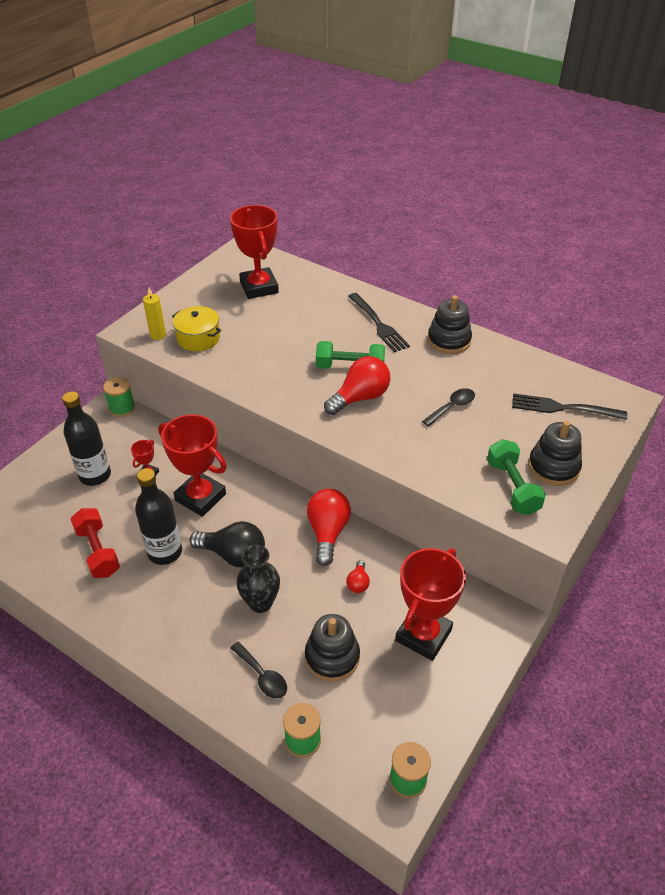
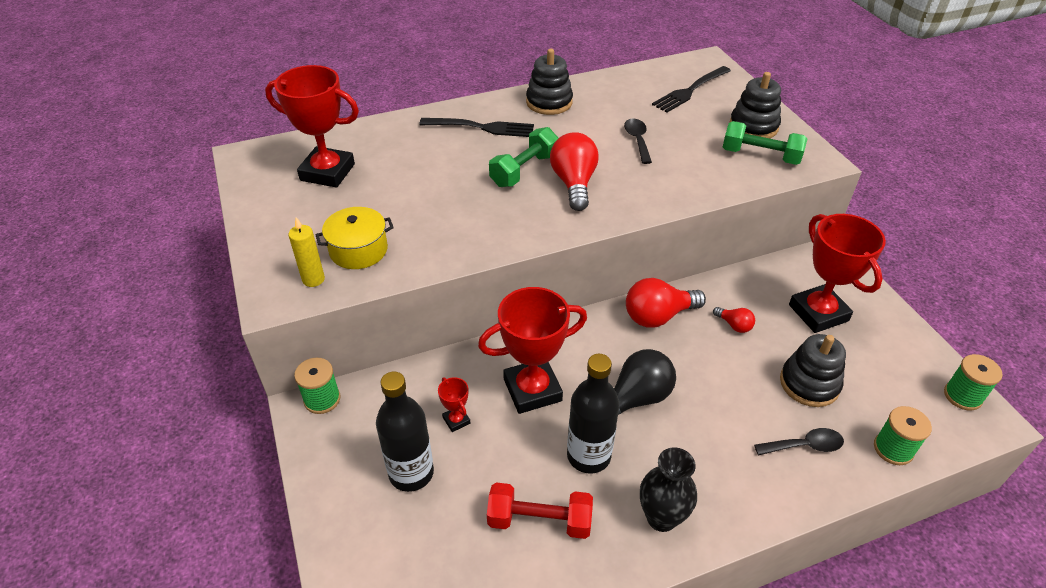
camera: 55 degrees left, 0 degrees up
(260, 603) = (713, 406): black vase -> black vase (661, 517)
(328, 532) = (658, 316): red light bulb -> red light bulb turned 60 degrees counterclockwise

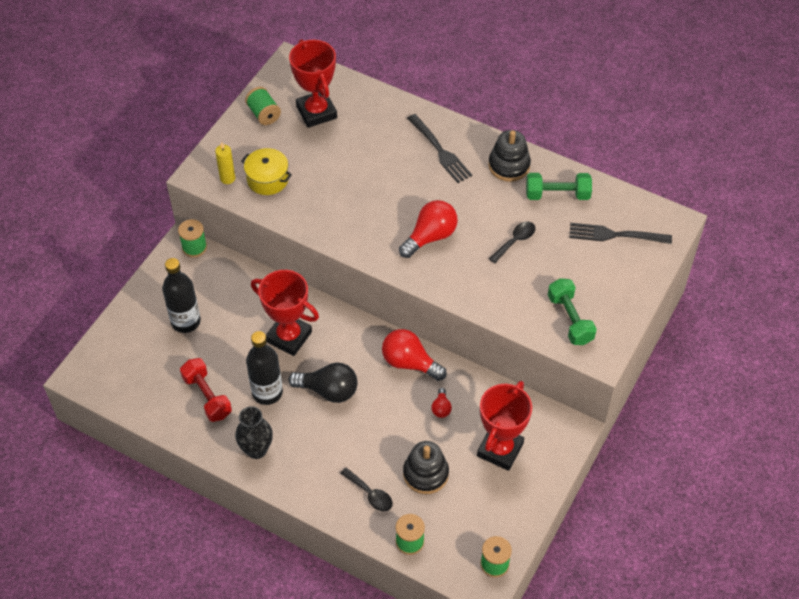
camera: 50 degrees right, 10 degrees up
(274, 206) = (263, 114): none -> green spool
(456, 420) = (235, 316): red trophy -> none
(524, 170) = (417, 203): green dumbbell -> green dumbbell (557, 194)
(753, 126) = (605, 297): black stacking toy -> none

